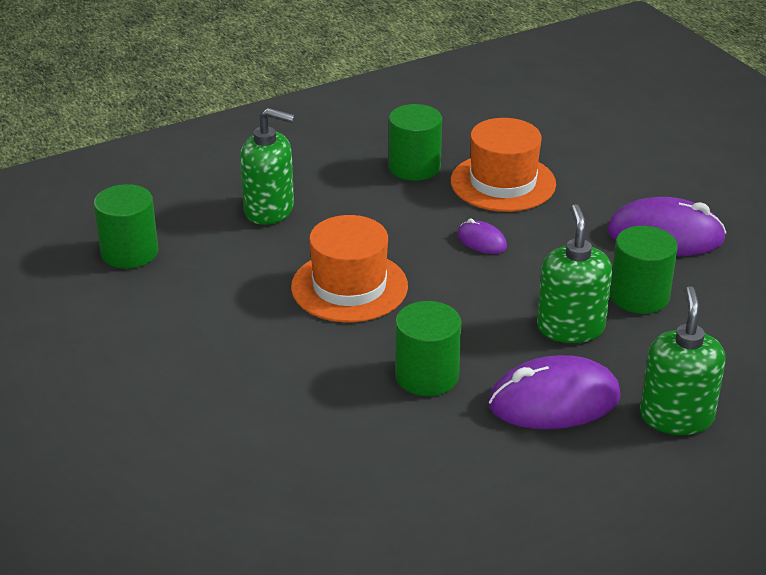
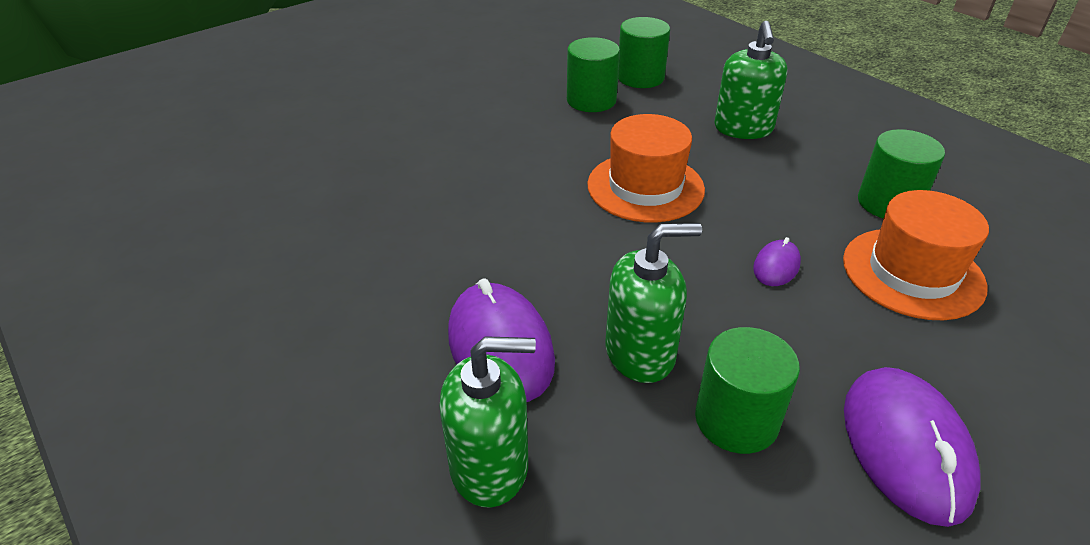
camera: 80 degrees right, 5 degrees up
(427, 376) = (521, 250): green cylinder -> green cylinder (591, 100)

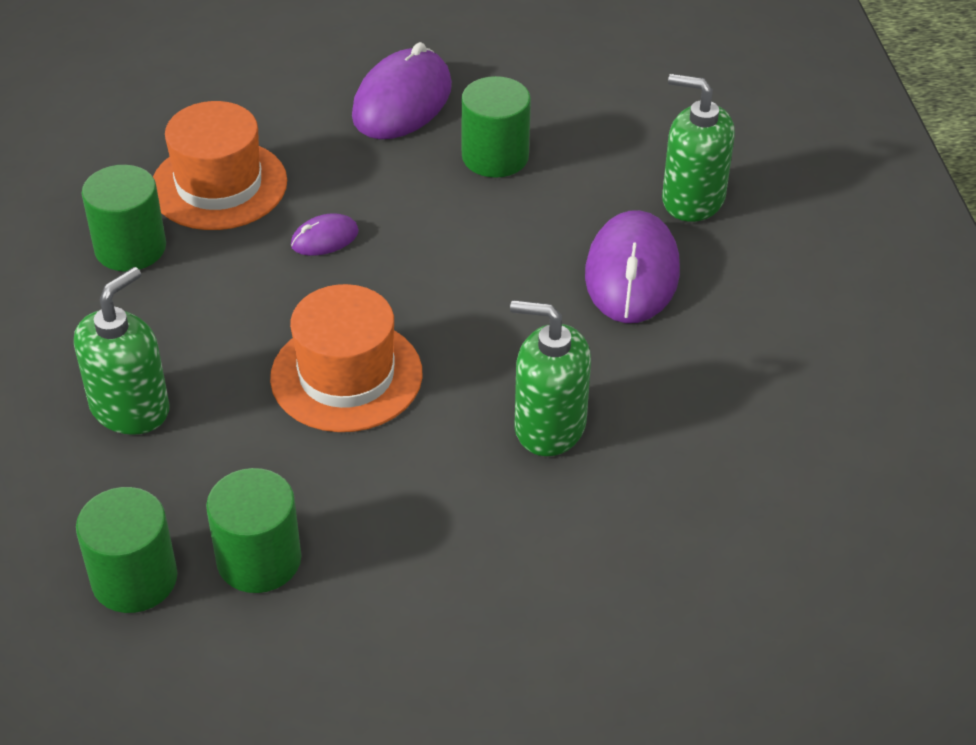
camera: 150 degrees left, 5 degrees up
(640, 353) = (520, 222): green soap dispenser -> green soap dispenser (549, 426)

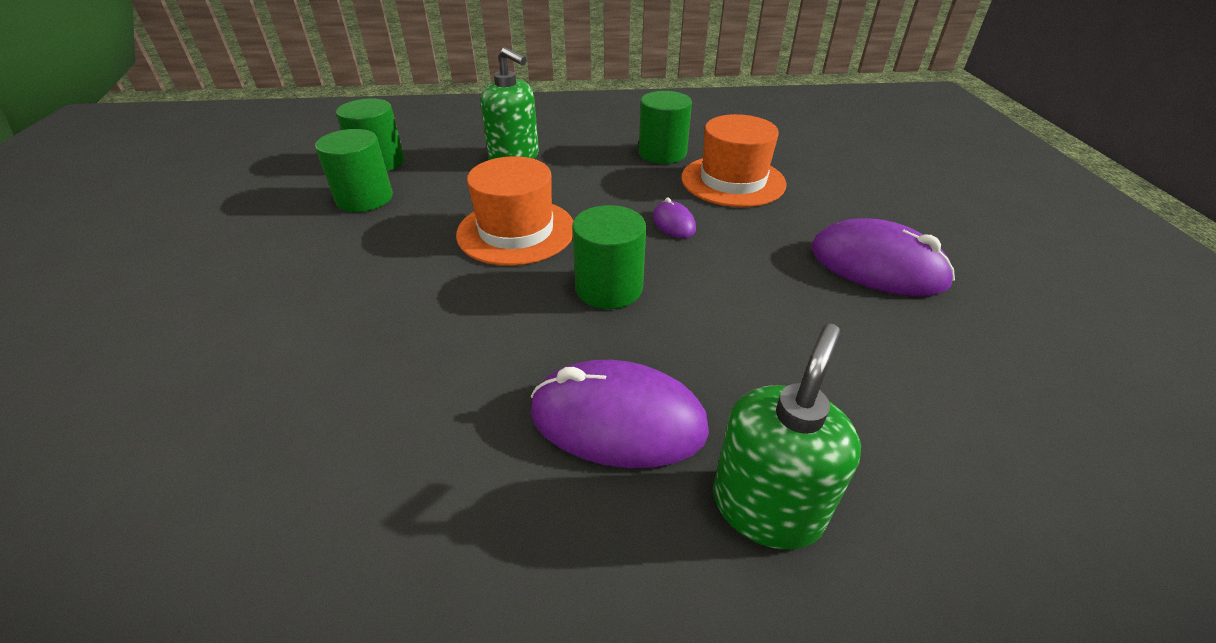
camera: 95 degrees right, 5 degrees down
(495, 156) = (808, 322): green cylinder -> green cylinder (609, 288)
(549, 426) = (414, 335): green soap dispenser -> none

